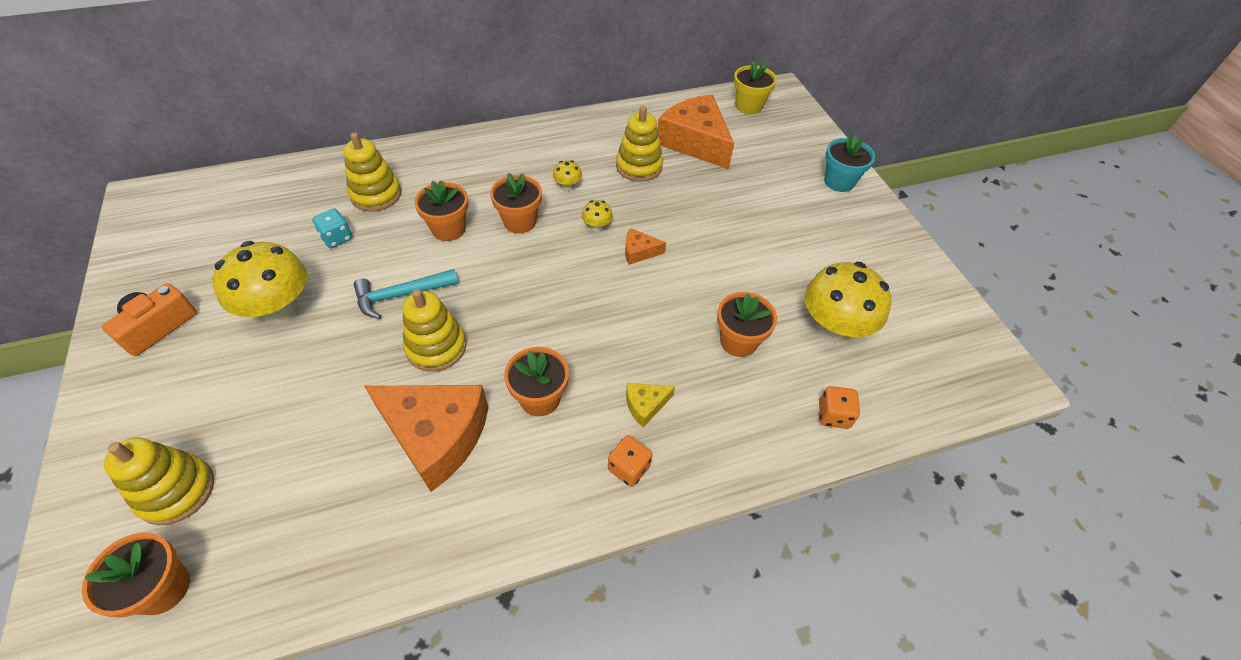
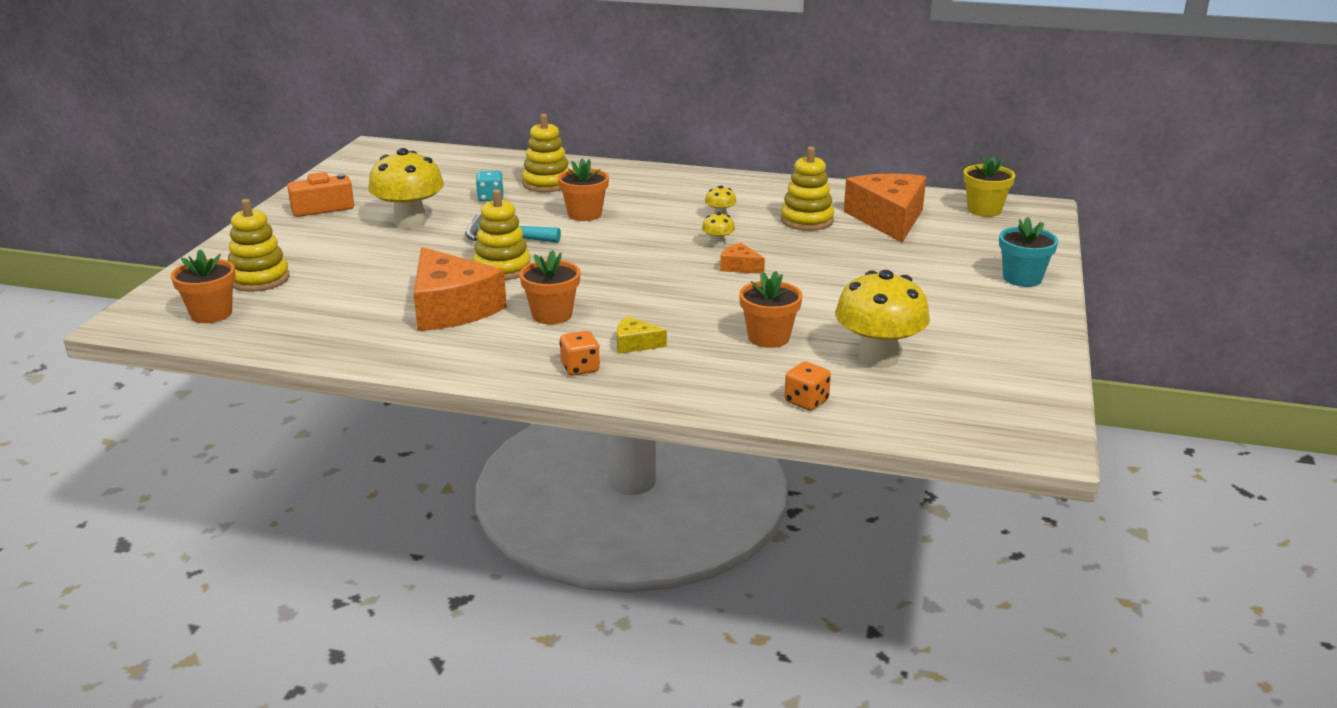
camera: 35 degrees right, 25 degrees down
(520, 221) = (651, 225): orange flower pot -> none

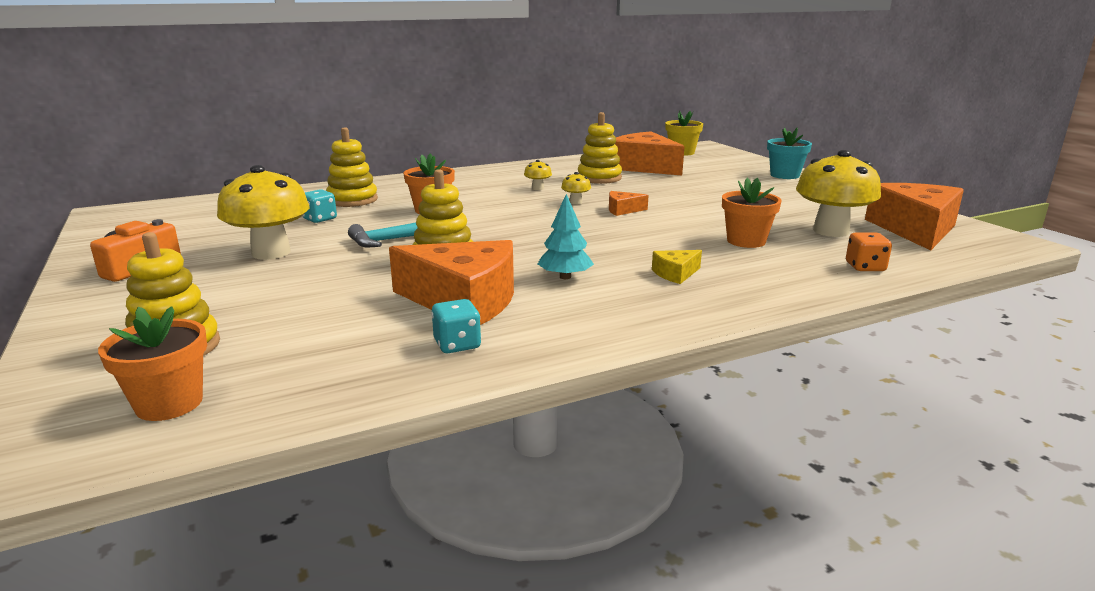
camera: 40 degrees left, 5 degrees down
(390, 338) = (457, 344): none -> turquoise dice
(552, 315) = (565, 277): orange flower pot -> turquoise tree
(580, 368) = (679, 303): orange dice -> none
(973, 389) = (914, 229): none -> orange cheese

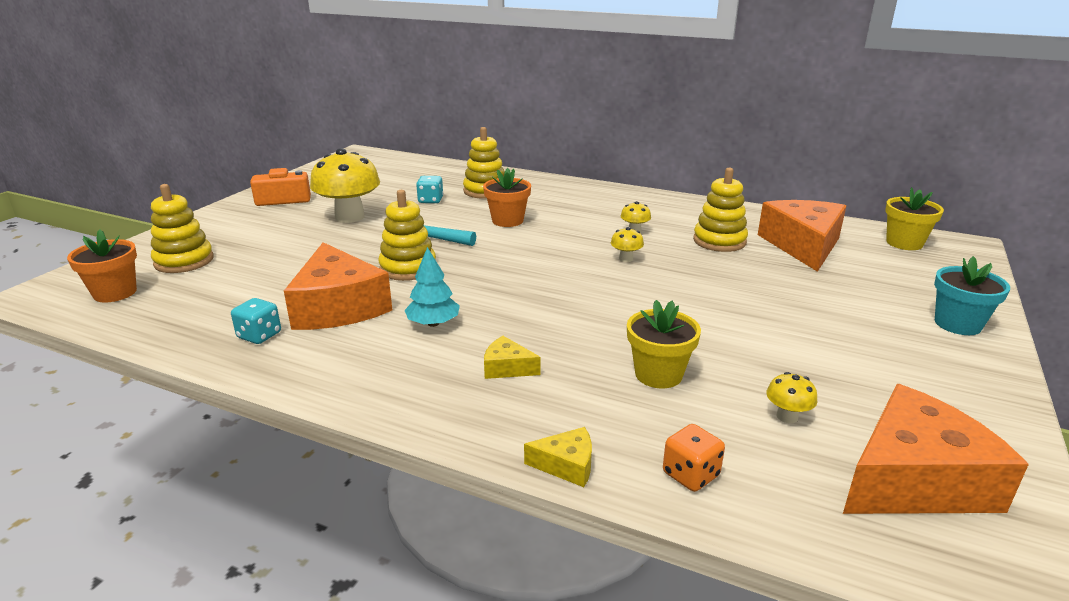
camera: 50 degrees right, 5 degrees up
(623, 210) = (643, 285): orange cheese -> none
(746, 241) = (658, 374): orange flower pot -> yellow flower pot
(822, 292) = (566, 465): none -> yellow cheese
(831, 231) = (787, 416): yellow mushroom -> yellow mushroom, size x0.43

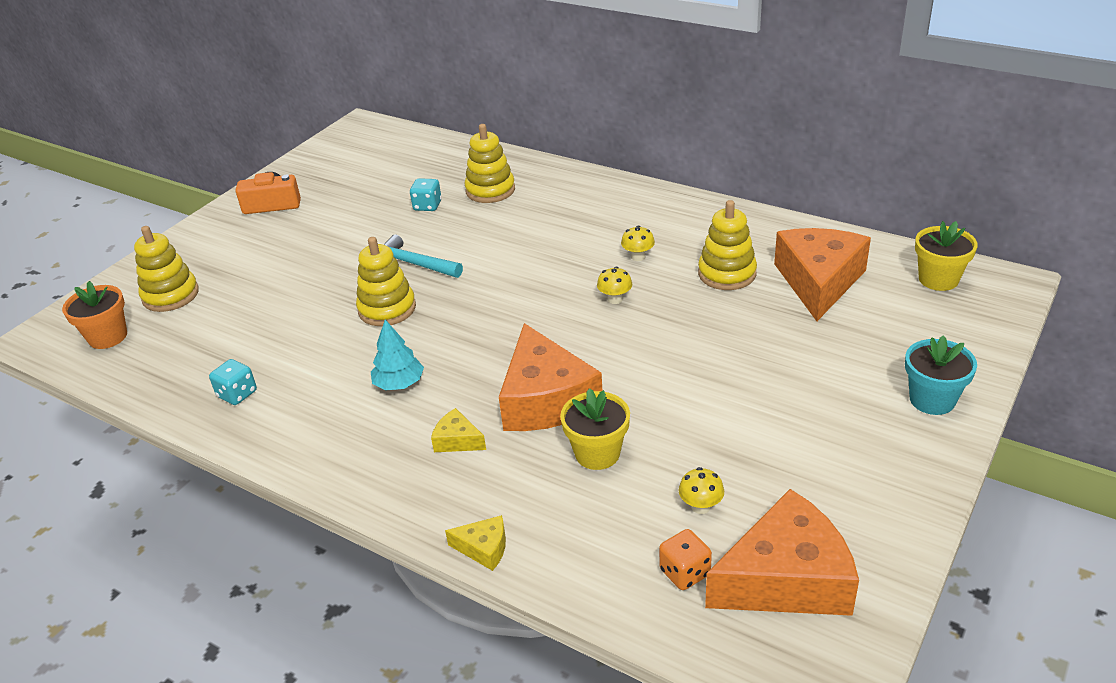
camera: 10 degrees right, 10 degrees up
(338, 307) = (313, 360): orange cheese -> orange cheese (546, 399)
(350, 217) = (338, 232): yellow mushroom -> none
(507, 220) = (504, 239): orange flower pot -> none
(690, 475) = (588, 563): orange dice -> orange dice (685, 572)

